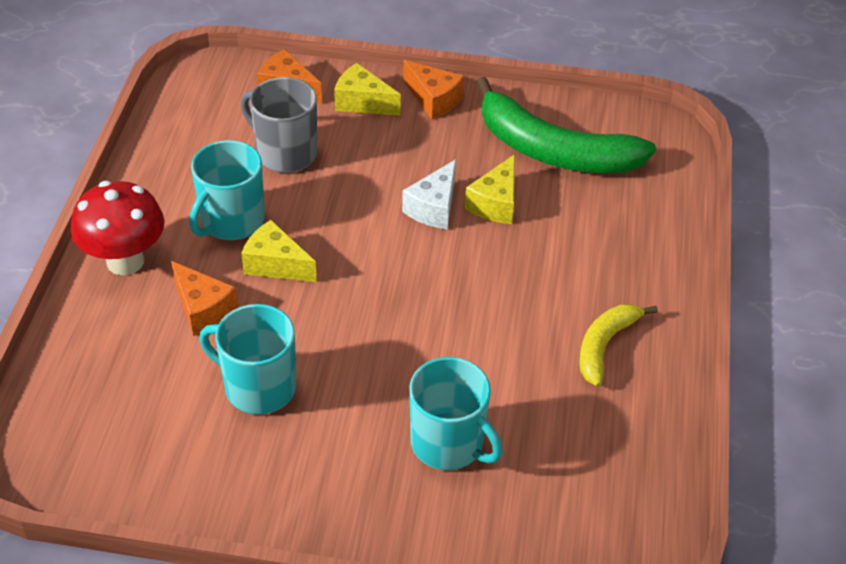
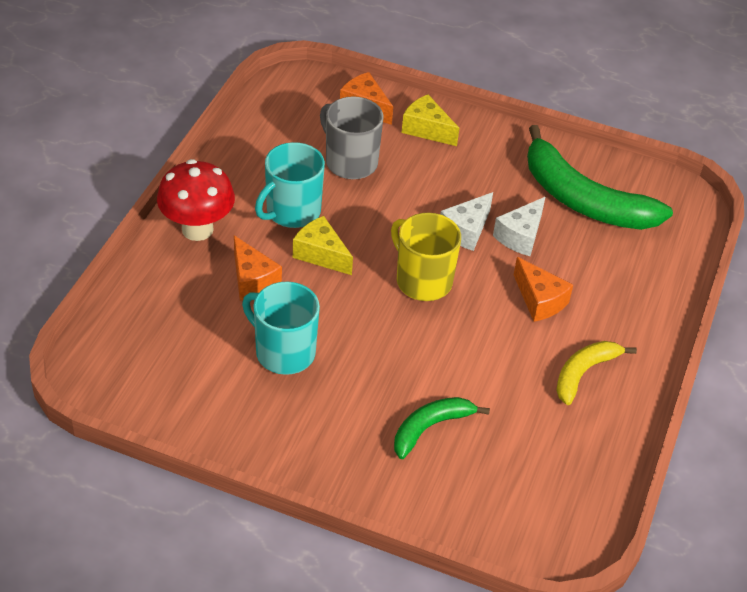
camera: 10 degrees right, 0 degrees up
(399, 273) = (422, 280): none -> yellow mug
(433, 100) = (489, 137): orange cheese -> orange cheese (539, 300)
(449, 444) = (430, 428): turquoise mug -> green banana
(495, 203) = (520, 236): yellow cheese -> white cheese

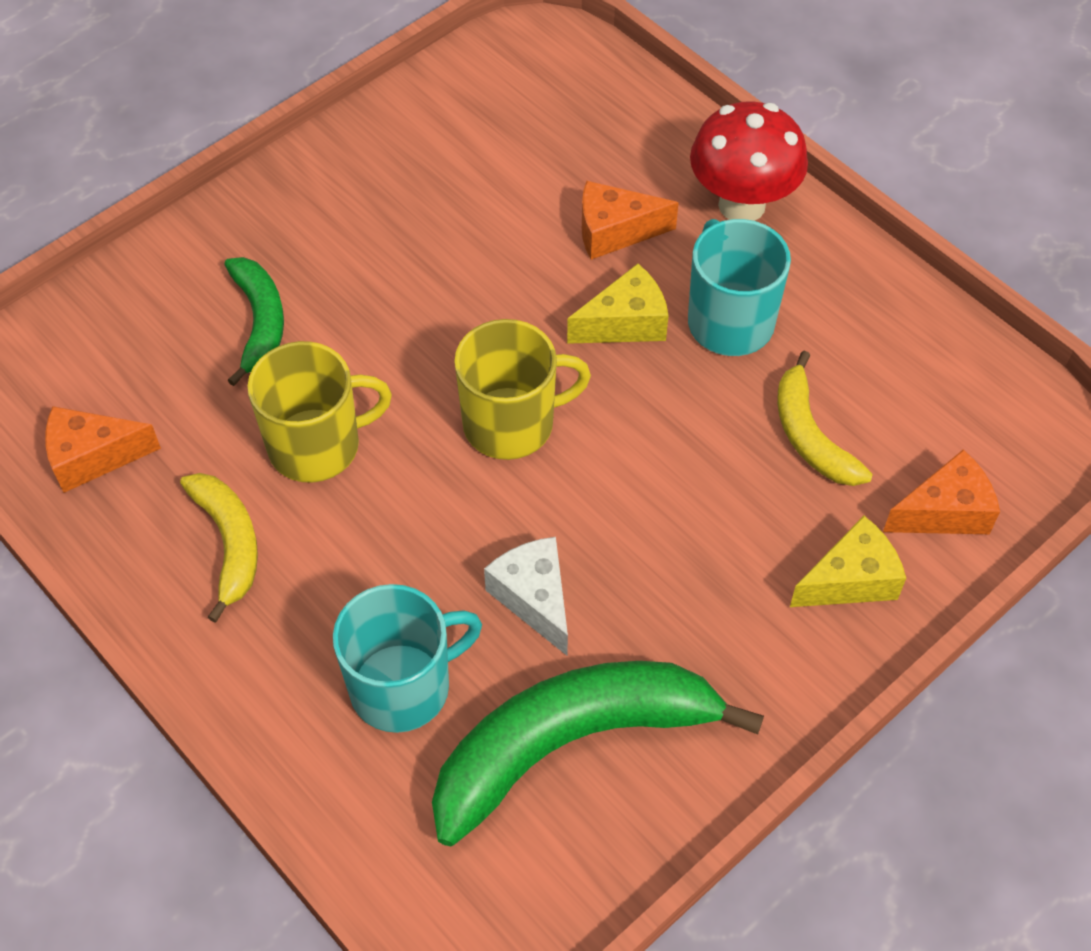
camera: 120 degrees right, 10 degrees up
(283, 352) = (472, 221): turquoise mug -> turquoise mug (403, 686)
(350, 162) = (810, 435): grey mug -> yellow banana
(466, 230) = (584, 527): white cheese -> none
(496, 360) = (317, 445): none -> yellow mug
(539, 300) = (391, 556): orange cheese -> orange cheese (93, 457)

